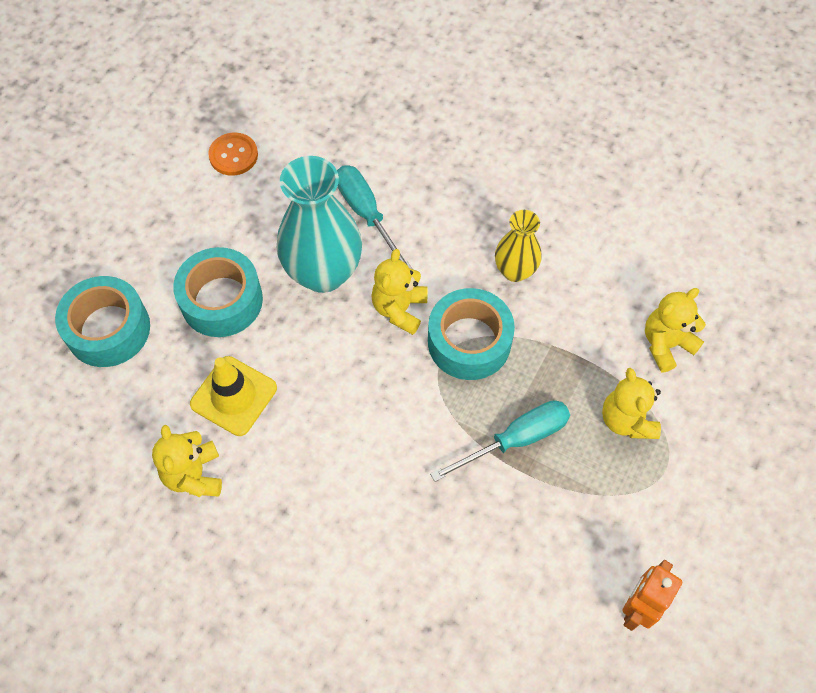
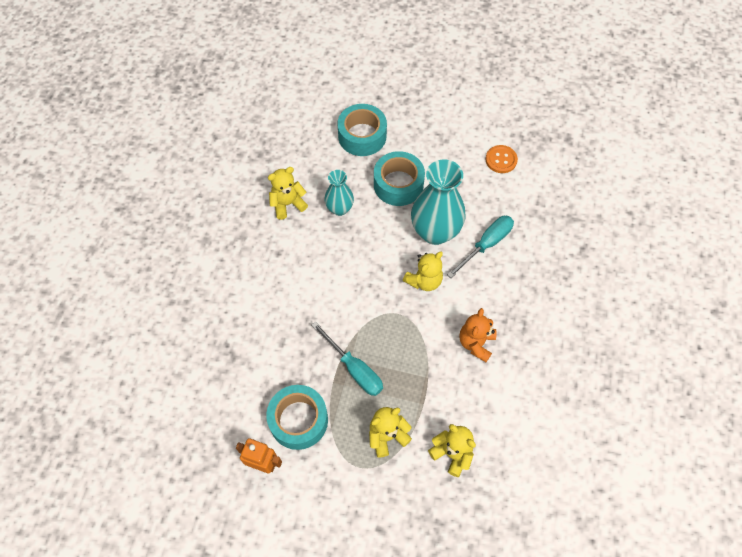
camera: 75 degrees right, 0 degrees up
(234, 396) = (339, 209): yellow traffic cone -> turquoise vase
(399, 309) = (424, 280): yellow teddy bear -> yellow teddy bear turned 135 degrees clockwise
(469, 342) = (414, 326): turquoise tape -> turquoise tape (298, 420)
(515, 271) = (476, 343): yellow vase -> orange teddy bear

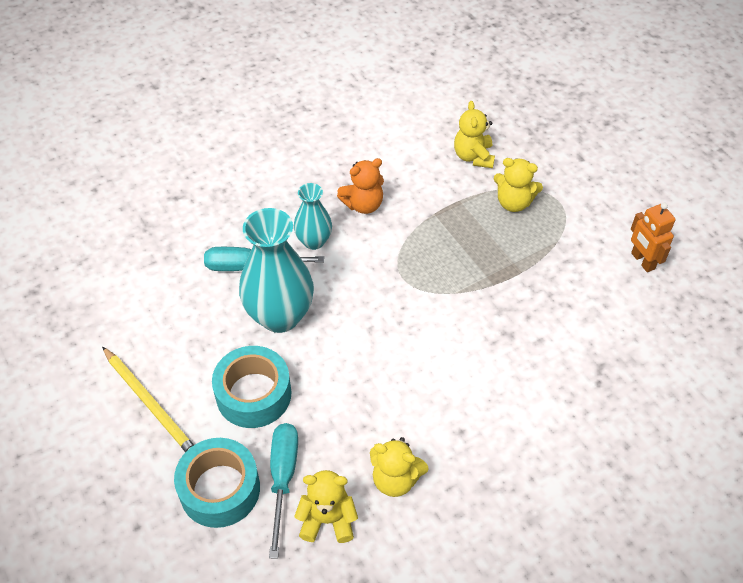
camera: 135 degrees left, 10 degrees down
(298, 420) = (581, 267): turquoise tape -> none
(339, 209) = (345, 422): turquoise vase -> turquoise vase (314, 241)
(354, 369) = (491, 266): turquoise screwdriver -> turquoise screwdriver (283, 478)
(424, 280) = (345, 284): yellow teddy bear -> yellow teddy bear (327, 520)
(439, 141) = (150, 404): none -> yellow pencil
(501, 160) = (123, 327): orange button -> none

